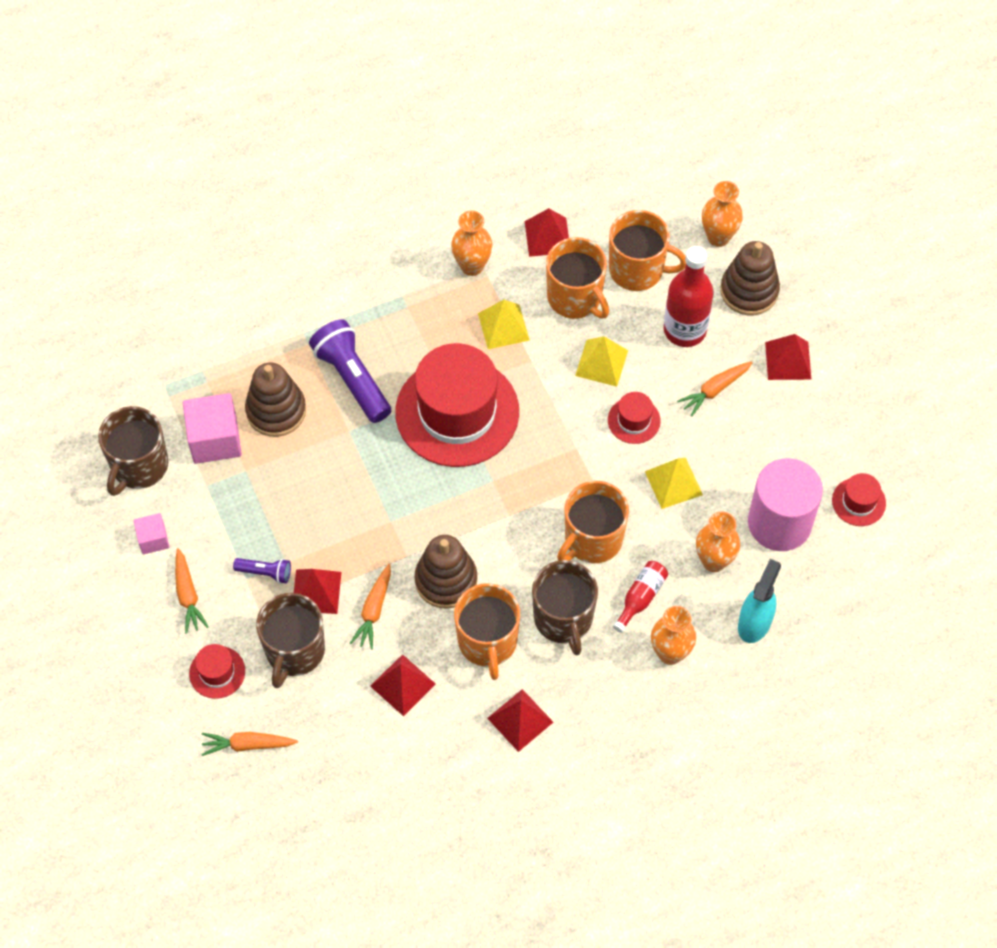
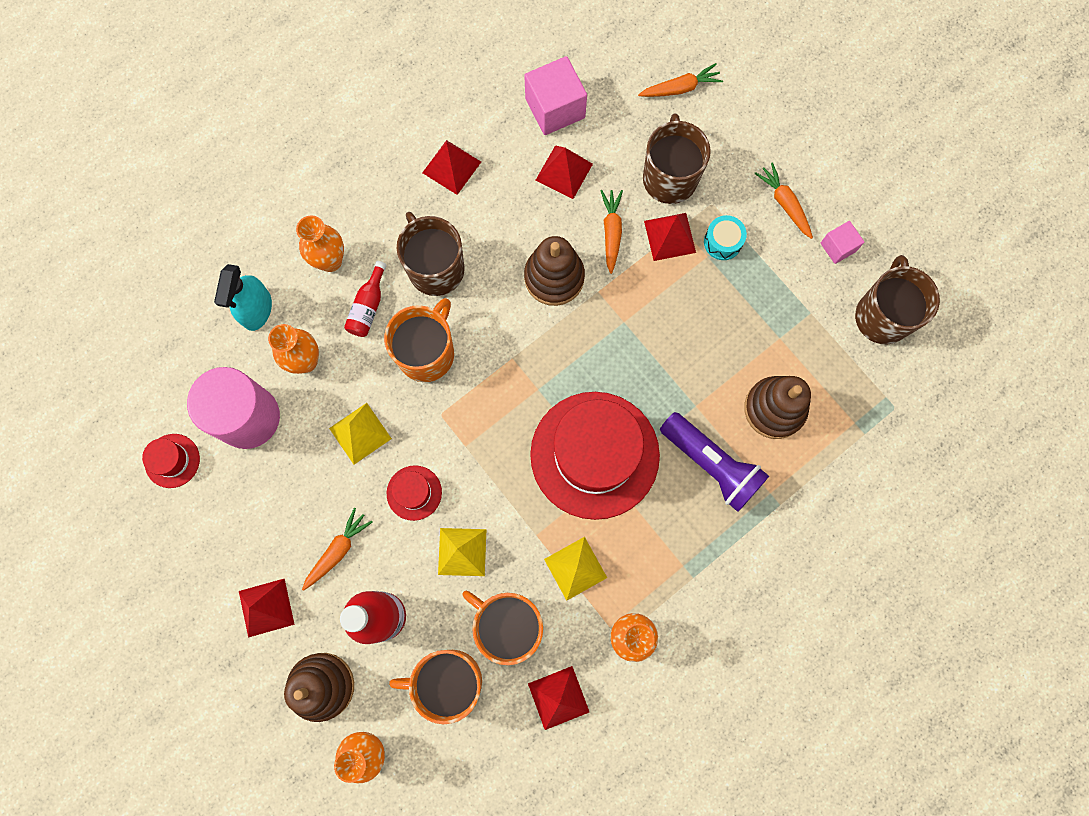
camera: 165 degrees right, 15 degrees up
(215, 439) = (821, 362): pink cube -> pink cube (555, 108)
(217, 672) = (731, 142): red hat -> none
(265, 573) = (722, 242): purple flashlight -> turquoise drum
(487, 642) = (499, 229): orange mug -> none

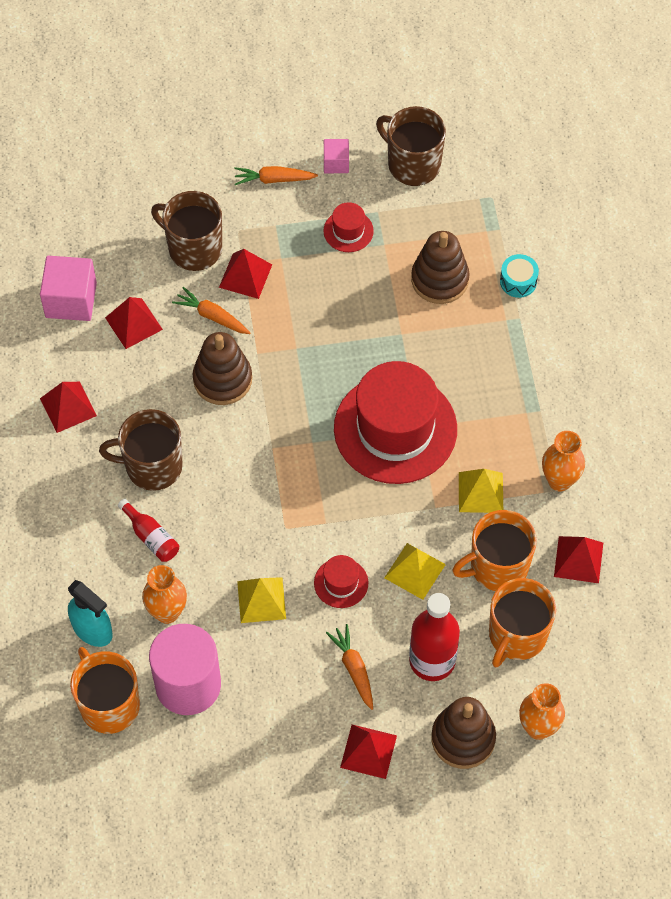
camera: 60 degrees left, 15 degrees down
(172, 460) = (187, 768): red hat -> red hat (348, 231)
(330, 261) = (87, 547): orange vase -> none
(427, 353) = (224, 511): orange mug -> orange mug (109, 704)
(680, 88) = (120, 198): orange carrot -> none
(711, 465) = (457, 348): purple flashlight -> none
(722, 242) = (276, 240): turquoise drum -> turquoise drum (518, 281)

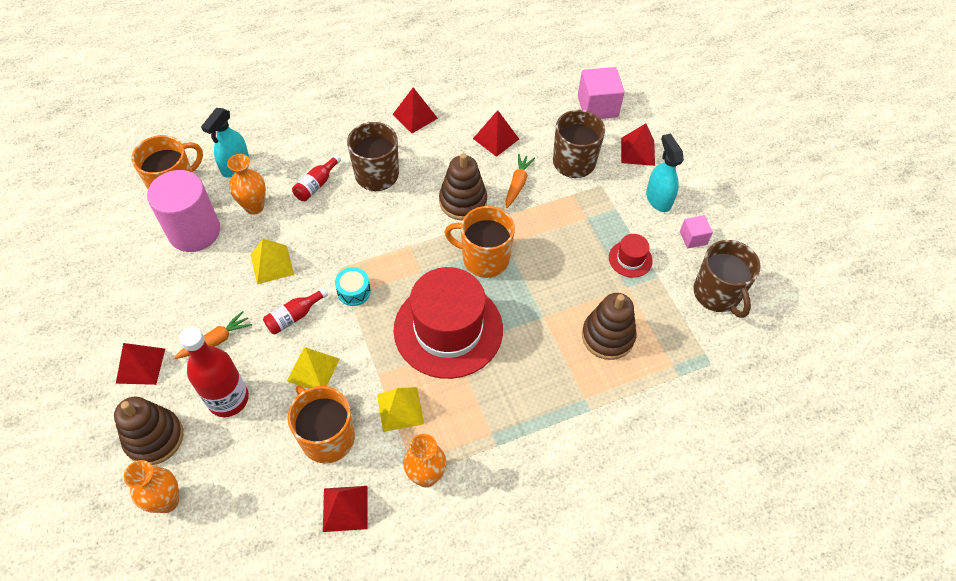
camera: 75 degrees right, 5 degrees down
(71, 300) = (504, 100): pink cube -> pink cube (597, 106)
(245, 276) = (561, 198): red pyramid -> red pyramid (637, 151)
(273, 179) = (658, 199): orange carrot -> turquoise spray bottle
(341, 583) = (294, 316): red hat -> red bottle
(412, 164) = (717, 294): brown mug -> brown mug turned 135 degrees clockwise
(517, 635) = (259, 466): orange mug -> orange mug (484, 258)
(518, 281) = (629, 402): turquoise drum -> turquoise drum (354, 291)

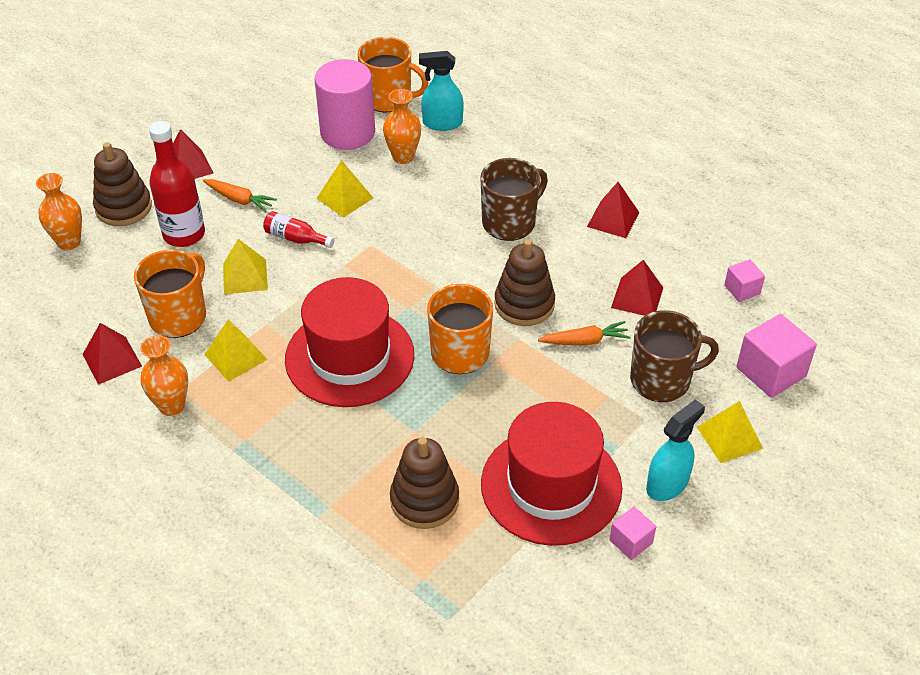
camera: 65 degrees right, 10 degrees down
(316, 184) = (462, 186): red bottle -> none
(354, 291) = (350, 267): turquoise drum -> none
(522, 85) = (742, 289): none -> pink cube
(630, 259) = (551, 485): red hat -> red hat, size x2.35
(637, 151) = (729, 437): red pyramid -> yellow pyramid
(717, 294) = (559, 595): brown mug -> none

